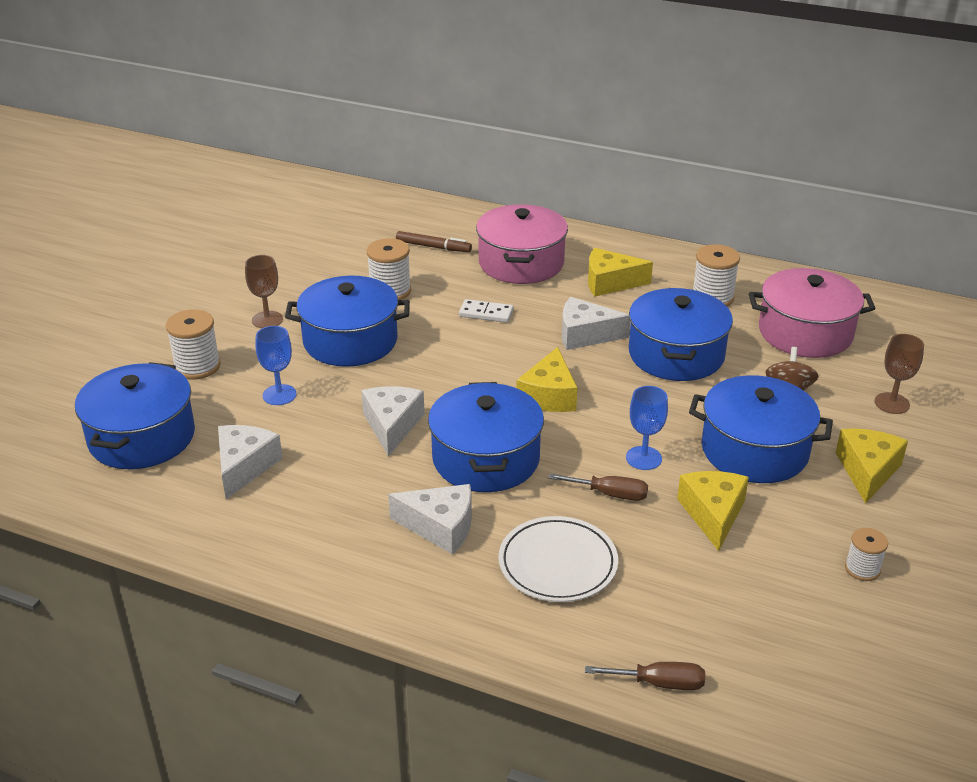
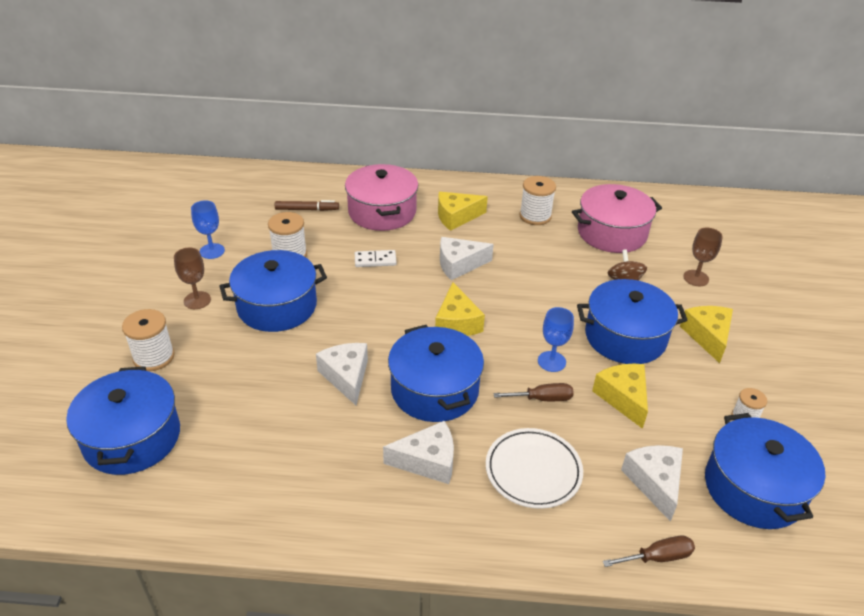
camera: 20 degrees left, 5 degrees up
(244, 467) = (238, 445): white cheese -> white cheese (654, 482)
(279, 395) = (238, 369): blue goblet -> blue goblet (212, 251)
(676, 354) = (532, 268): blue pot -> blue pot (753, 488)

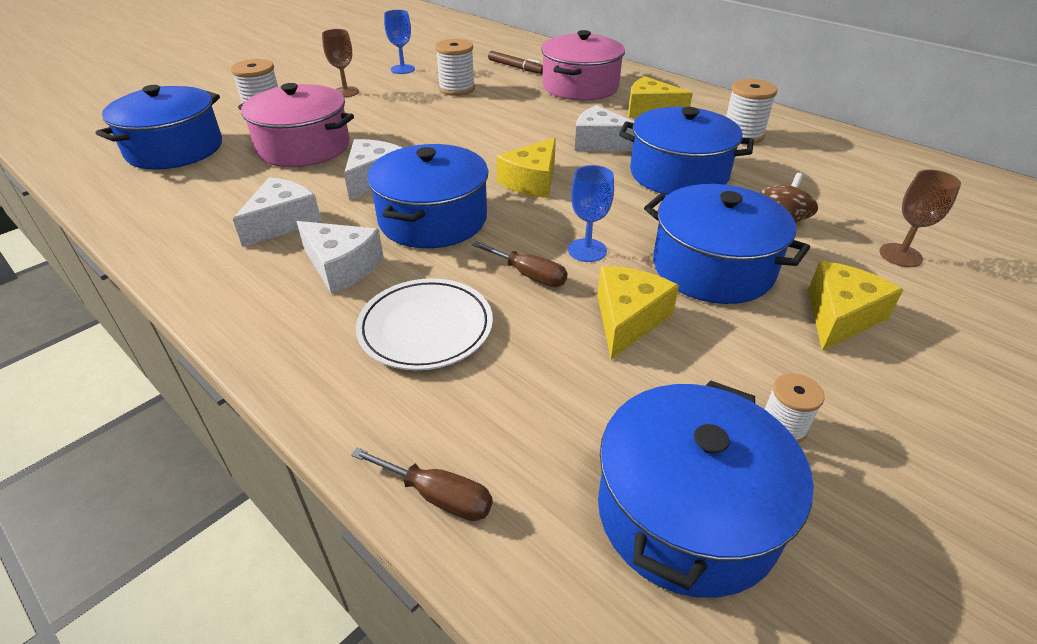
camera: 40 degrees right, 0 degrees up
(277, 306) = (395, 115): blue pot -> blue pot (678, 174)
(375, 260) = (523, 114): white domino -> none
(612, 233) = (826, 176): pink pot -> pink pot (304, 147)
(654, 482) = (548, 419): white cheese -> white cheese (283, 222)

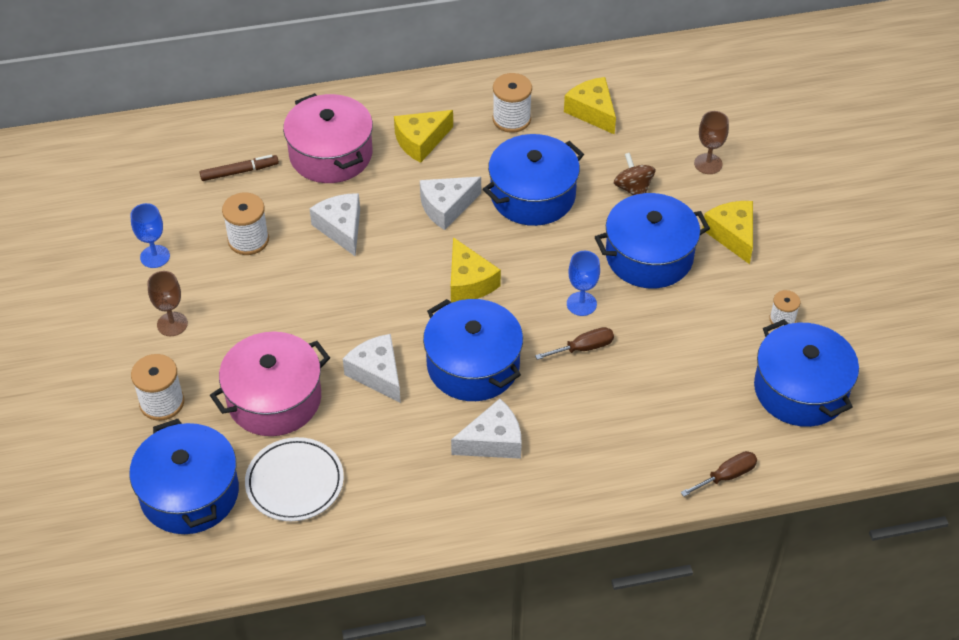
camera: 55 degrees left, 10 degrees up
(283, 222) = (400, 455): white cheese -> white cheese (341, 228)
(425, 328) = (595, 425): white plate -> white plate (295, 482)
(628, 319) = (662, 327): yellow cheese -> yellow cheese (592, 112)

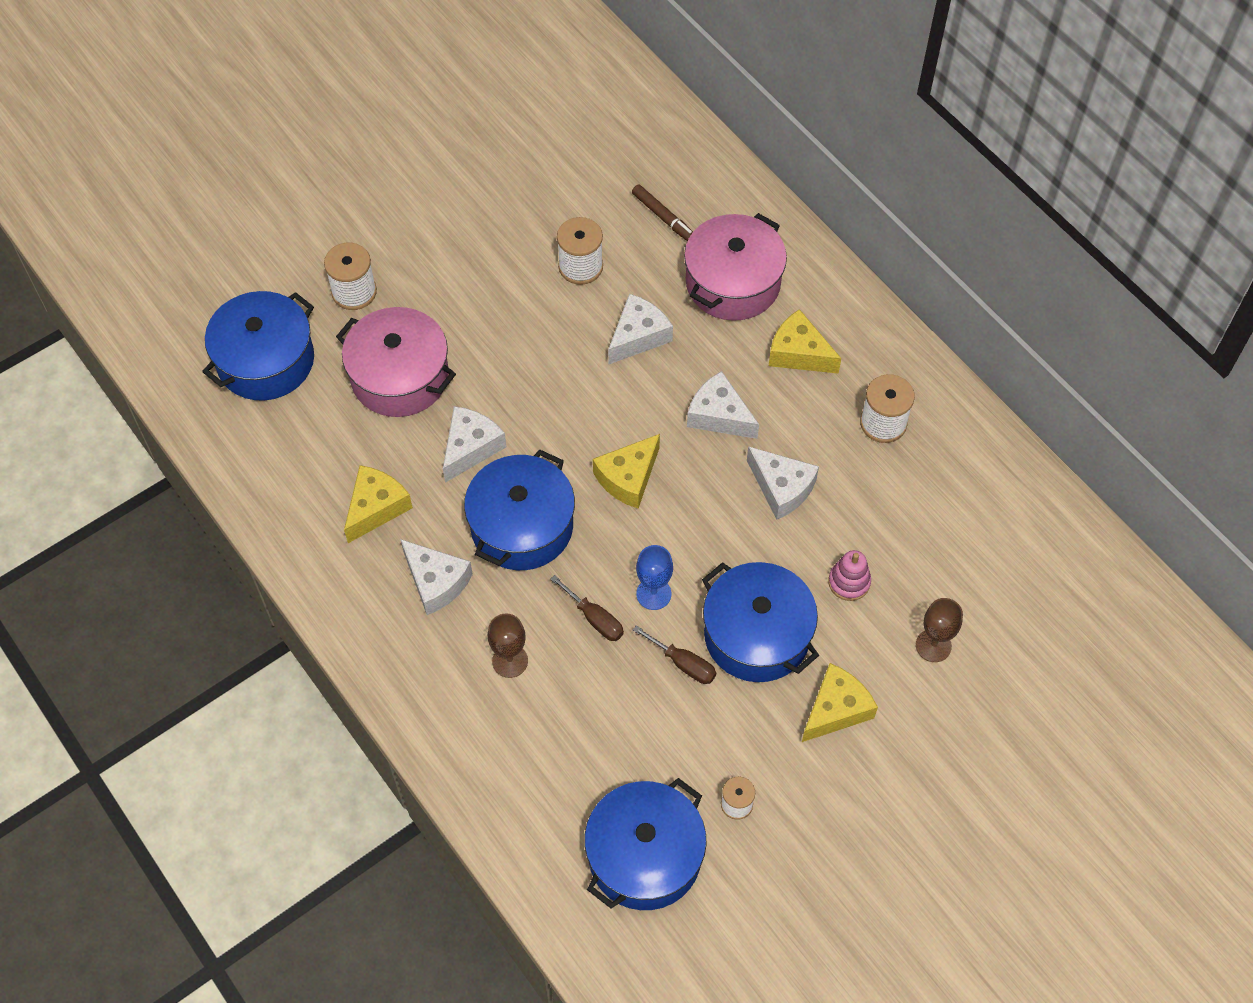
camera: 65 degrees right, 10 degrees up
(155, 256) = (520, 203): blue goblet -> none
(172, 324) = (447, 256): brown goblet -> brown goblet (510, 661)
(295, 482) = (313, 436): white plate -> none
(532, 195) = (781, 488): blue pot -> white cheese
(592, 112) = (944, 497): yellow cheese -> yellow cheese (376, 507)
(633, 188) = (849, 582): brown spinning top -> pink stacking toy
(726, 476) = (492, 818): brown screwdriver -> brown screwdriver (683, 664)

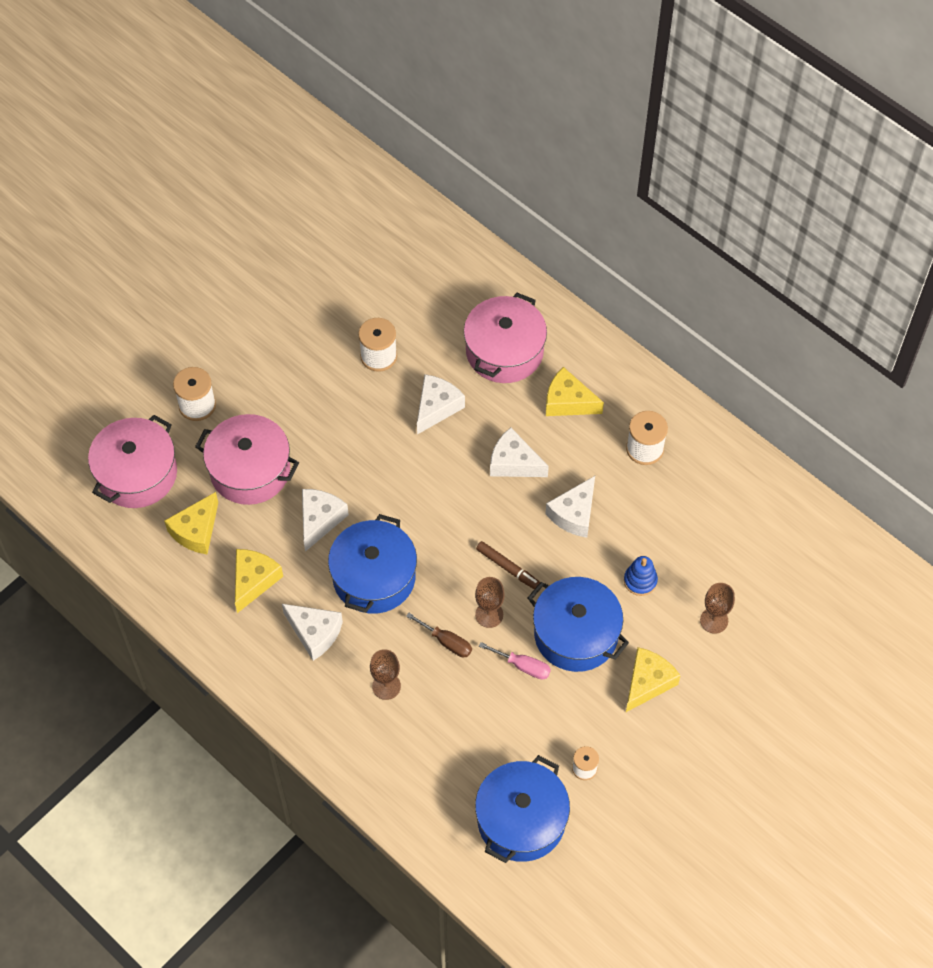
camera: 10 degrees left, 0 degrees up
(266, 361) = (137, 474): blue pot -> pink pot
(628, 478) = (451, 525): yellow cheese -> yellow cheese (196, 531)
(653, 594) = (489, 615): blue goblet -> brown goblet
(664, 218) = (439, 305): brown marker -> brown marker (509, 568)
(683, 664) = (523, 666): brown screwdriver -> pink screwdriver
(781, 488) = (574, 514): white cheese -> white cheese turned 90 degrees clockwise
(849, 582) = (640, 581): pink stacking toy -> blue stacking toy

